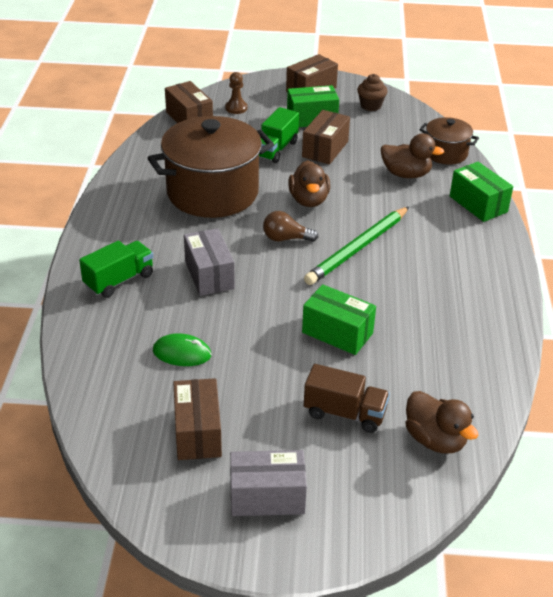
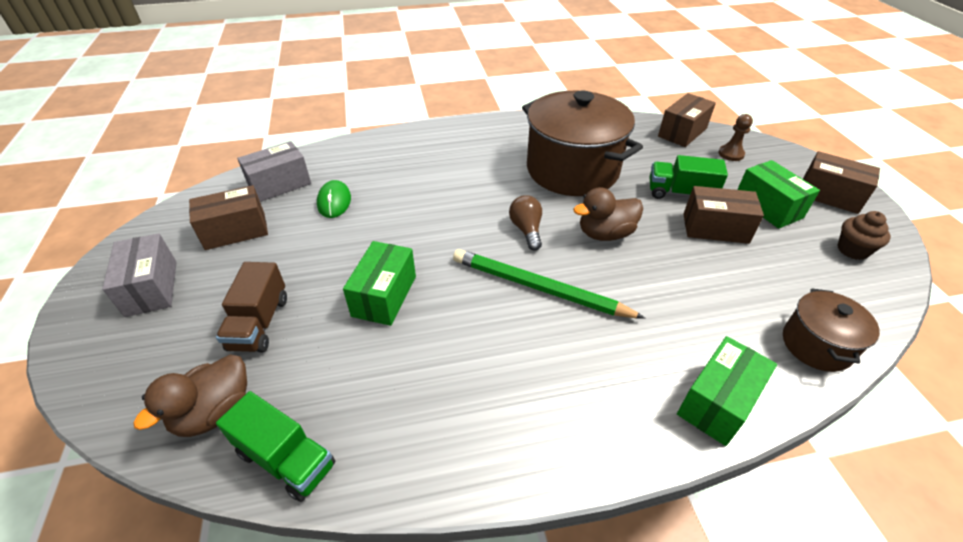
camera: 75 degrees right, 5 degrees up
(119, 280) = (419, 151): green truck -> green truck (286, 459)
(209, 275) = (446, 194): grey box -> grey box (279, 184)
(406, 174) = (725, 308): brown duck -> none

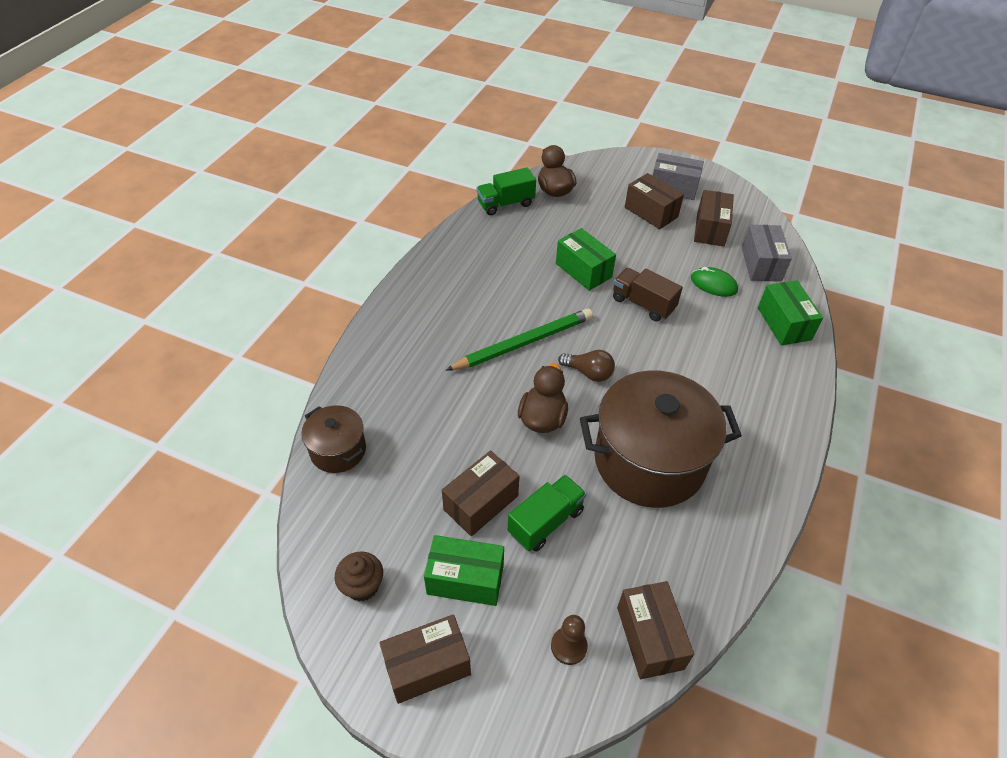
camera: 125 degrees right, 5 degrees up
(223, 287) = (651, 212): none -> brown box
(259, 323) = (605, 217): brown truck -> brown truck (643, 304)
(718, 402) = (367, 364): green box -> green box (784, 324)

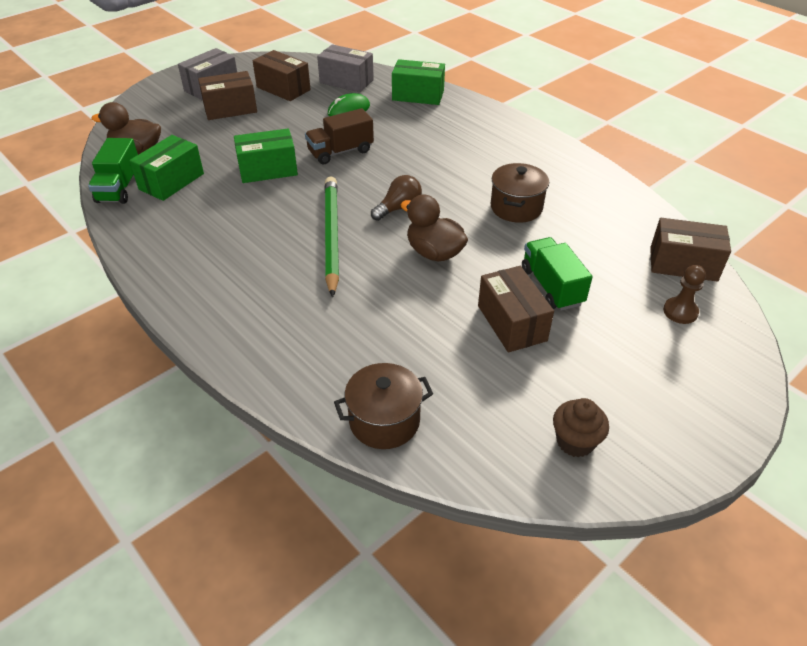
camera: 65 degrees left, 5 degrees down
(427, 666) = (679, 412): brown box -> none
(465, 579) = (593, 358): green box -> green box (171, 181)
(649, 461) = (516, 207): brown pot -> brown pot, size x0.50

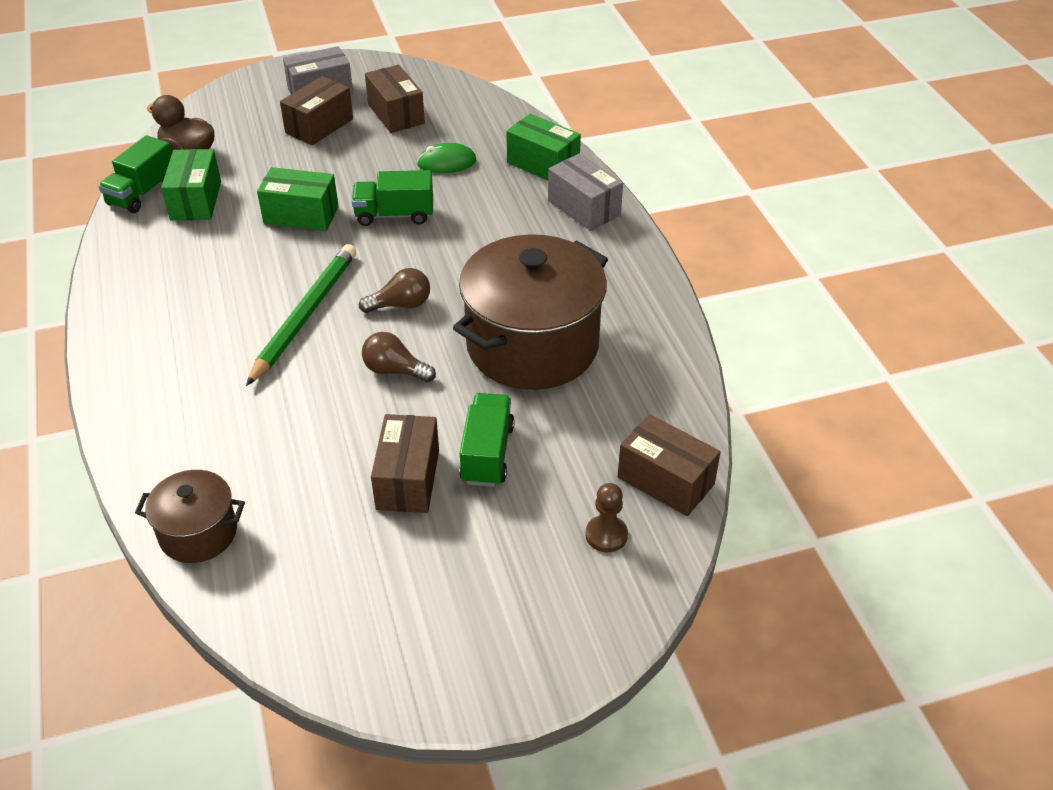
camera: 25 degrees right, 0 degrees up
(171, 181) = (196, 200): green box -> green box turned 60 degrees counterclockwise
(230, 109) = (319, 126): brown box -> brown box turned 60 degrees counterclockwise
(340, 152) = (394, 215): brown truck -> green truck
(346, 81) = (474, 123): grey box -> grey box (584, 208)
(434, 253) = (395, 371): brown duck -> brown light bulb
(516, 207) = (532, 346): brown pot -> brown pot, size x1.99
(575, 442) = (361, 628): brown cupcake -> none

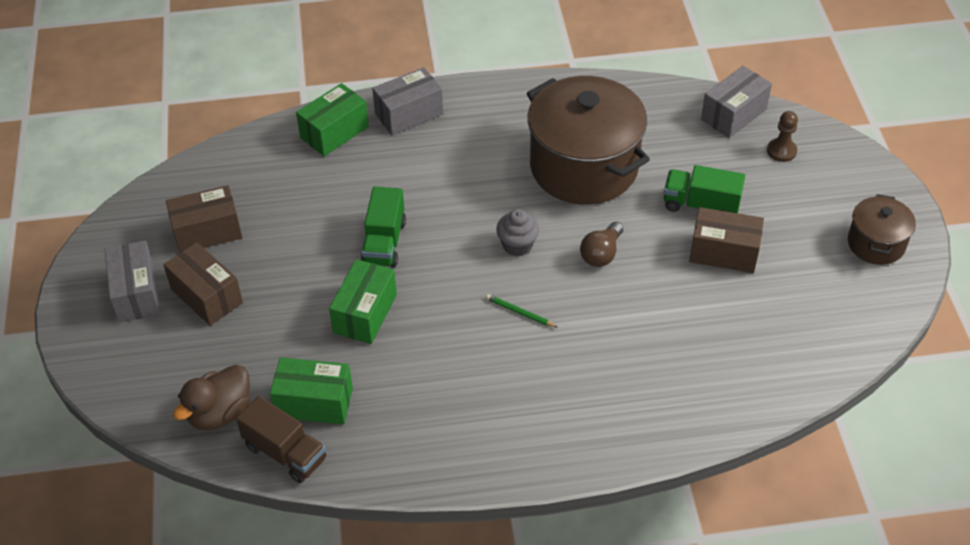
camera: 80 degrees left, 5 degrees up
(142, 193) = (285, 453): green truck -> brown truck
(198, 533) = (773, 383): brown pot -> brown pot (876, 244)
(305, 316) = (520, 312): green pencil -> green pencil, size x0.40
(401, 305) = (517, 245): brown light bulb -> grey cupcake
(446, 162) = (309, 199): green mouse -> none
(666, 480) = (733, 114): brown box -> grey box

